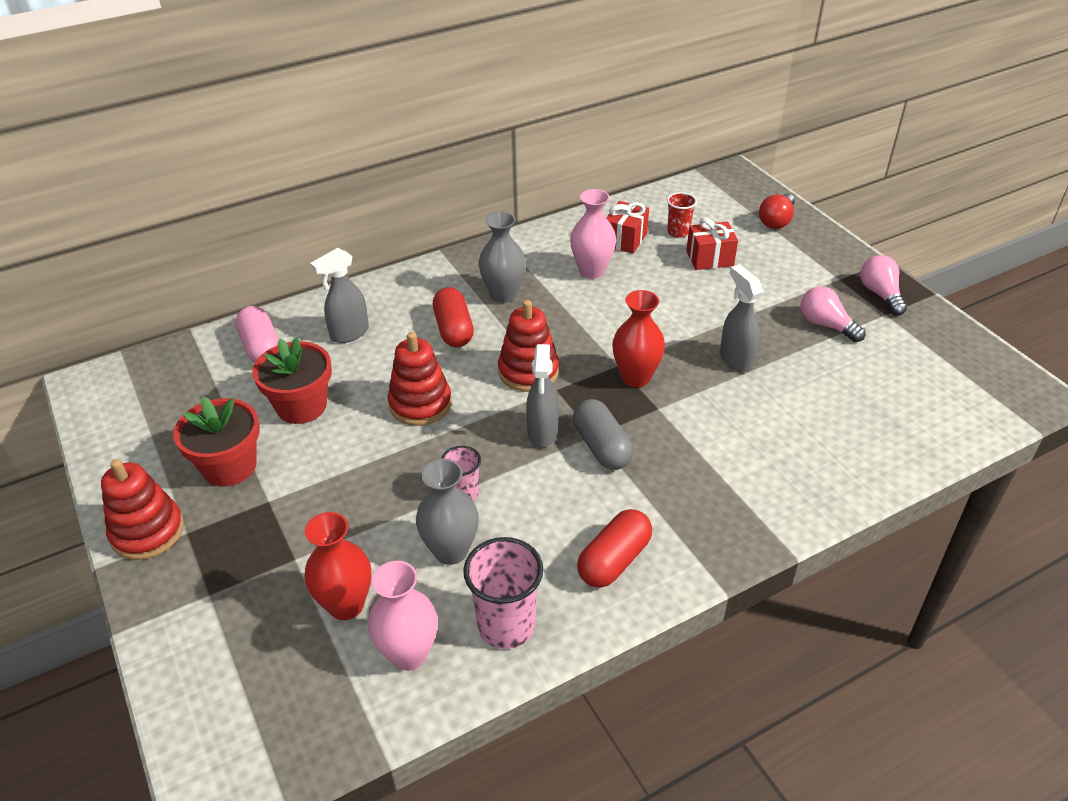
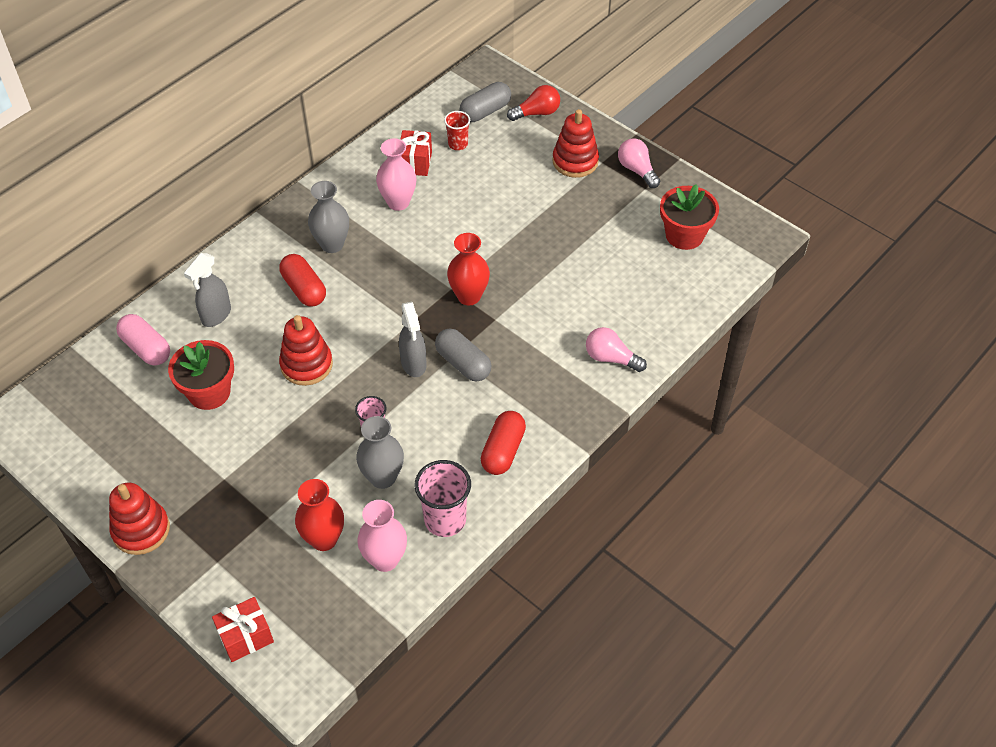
camera: 20 degrees left, 10 degrees up
(229, 466) = (177, 459): red flower pot -> red flower pot (684, 235)
(528, 371) = (382, 313): red stacking toy -> red stacking toy (575, 161)
(709, 258) = (492, 166): red gift -> red gift (246, 637)
(719, 209) = (485, 111): none -> grey capsule
(735, 359) = (541, 259): grey spray bottle -> none
(776, 221) = (536, 113): red light bulb -> red light bulb turned 120 degrees counterclockwise
(826, 325) = (602, 210): pink light bulb -> pink light bulb (611, 358)

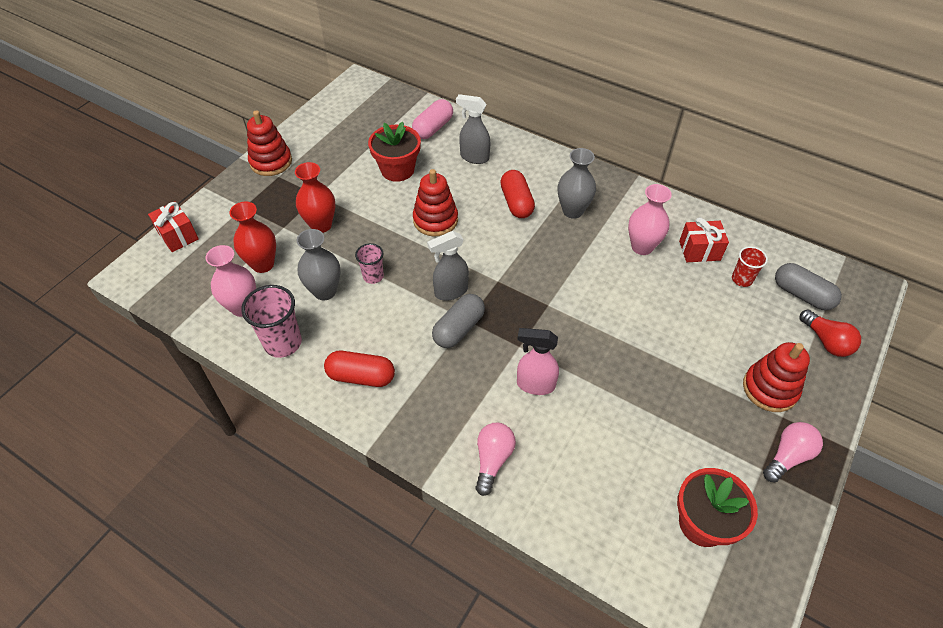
camera: 80 degrees right, 0 degrees up
(304, 289) = (516, 203): red capsule -> red capsule turned 60 degrees counterclockwise
(469, 296) = (542, 320): red vase -> red vase (321, 225)
(540, 315) = (535, 385): none -> pink spray bottle

